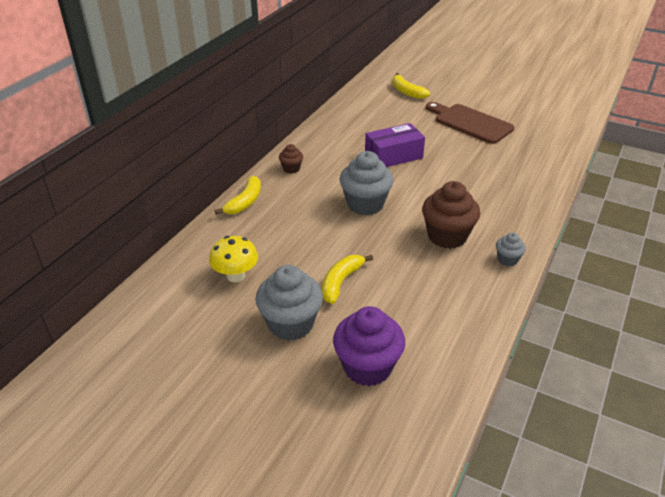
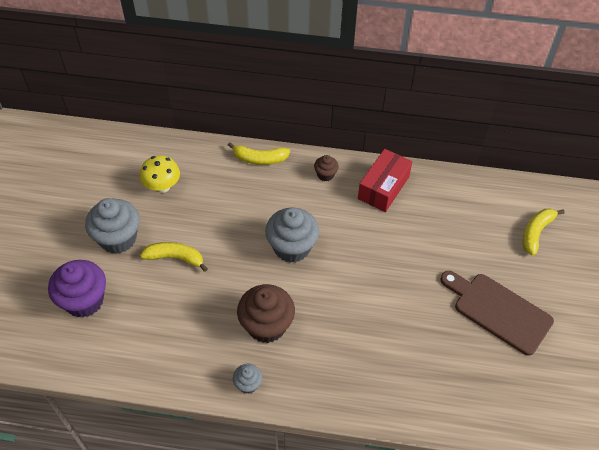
camera: 70 degrees right, 15 degrees up
(325, 143) = (383, 188): none -> red box
(393, 156) = (387, 251): purple box -> none
(470, 123) = (498, 311): brown cutting board -> brown cutting board turned 75 degrees counterclockwise

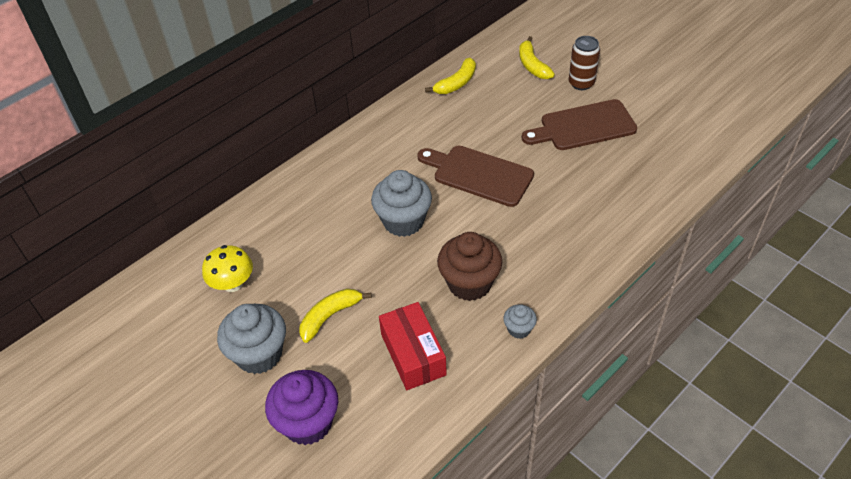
camera: 50 degrees left, 5 degrees down
(259, 159) = (281, 192): yellow banana -> yellow banana (456, 83)
(325, 175) = (348, 156): brown cupcake -> none
(378, 267) = (478, 174): none -> brown cutting board
(383, 188) = (401, 127): red box -> red box (413, 354)
(549, 280) = (581, 83): none -> brown can

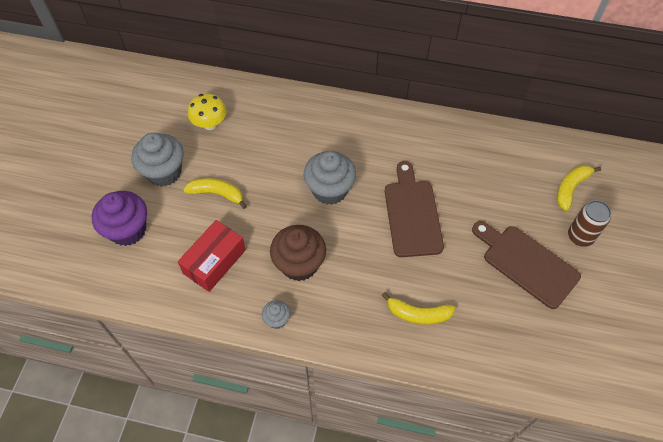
camera: 55 degrees right, 10 degrees up
(456, 83) = (502, 146): yellow banana -> yellow banana (418, 314)

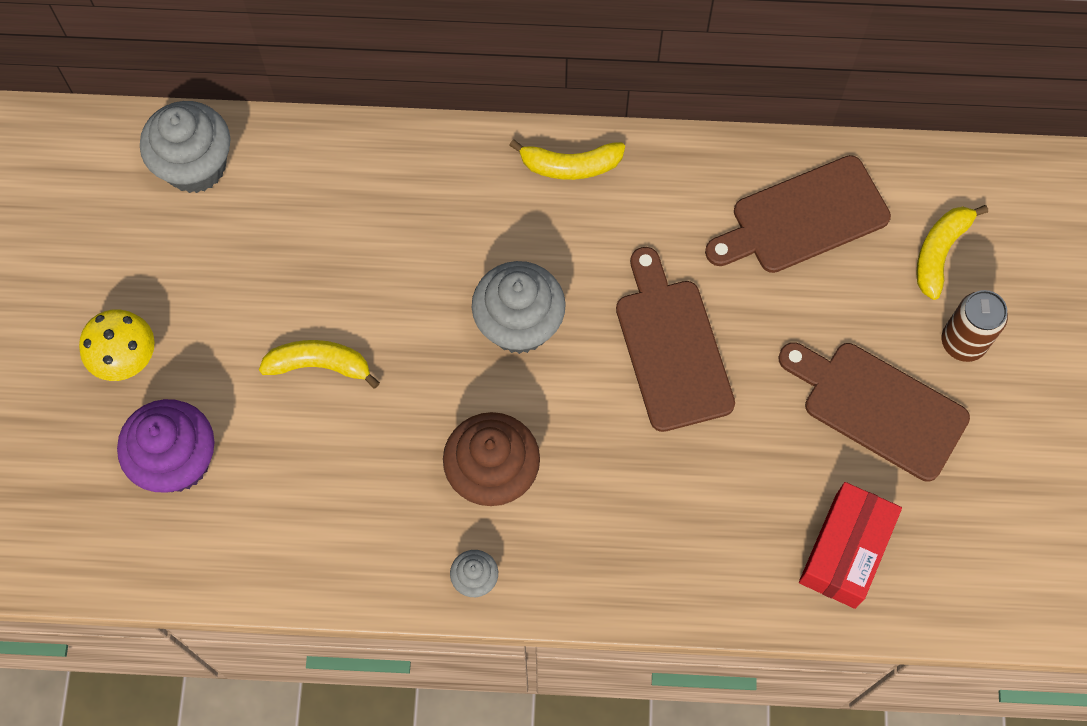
camera: 10 degrees left, 10 degrees up
(164, 172) = (213, 338): grey cupcake -> grey cupcake (195, 166)
(210, 124) = (273, 226): yellow mushroom -> yellow mushroom (126, 358)
(214, 261) = (345, 494): red box -> red box (845, 551)
(418, 314) = (709, 529): yellow banana -> yellow banana (570, 165)
(495, 160) = (803, 218): none -> brown cutting board

